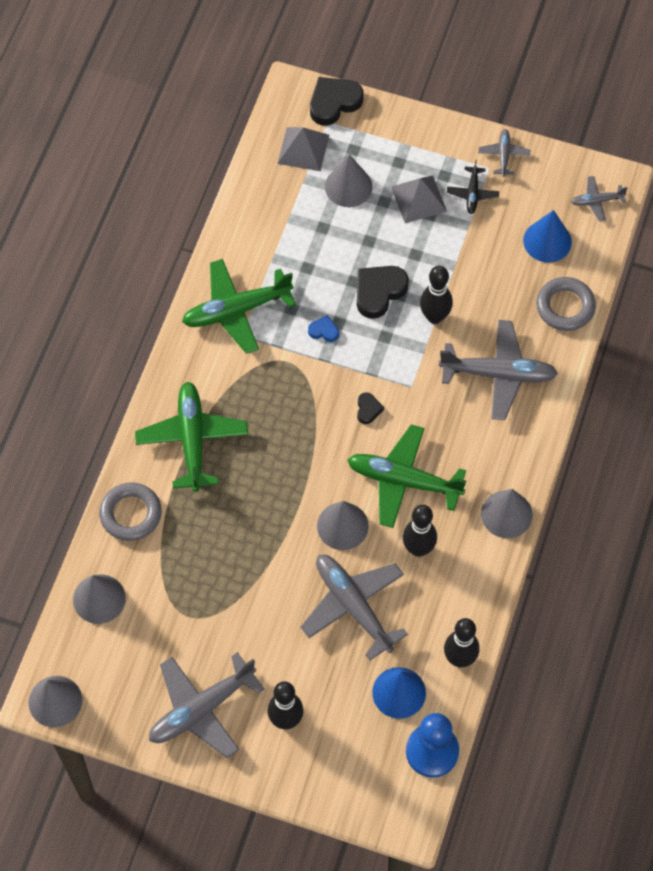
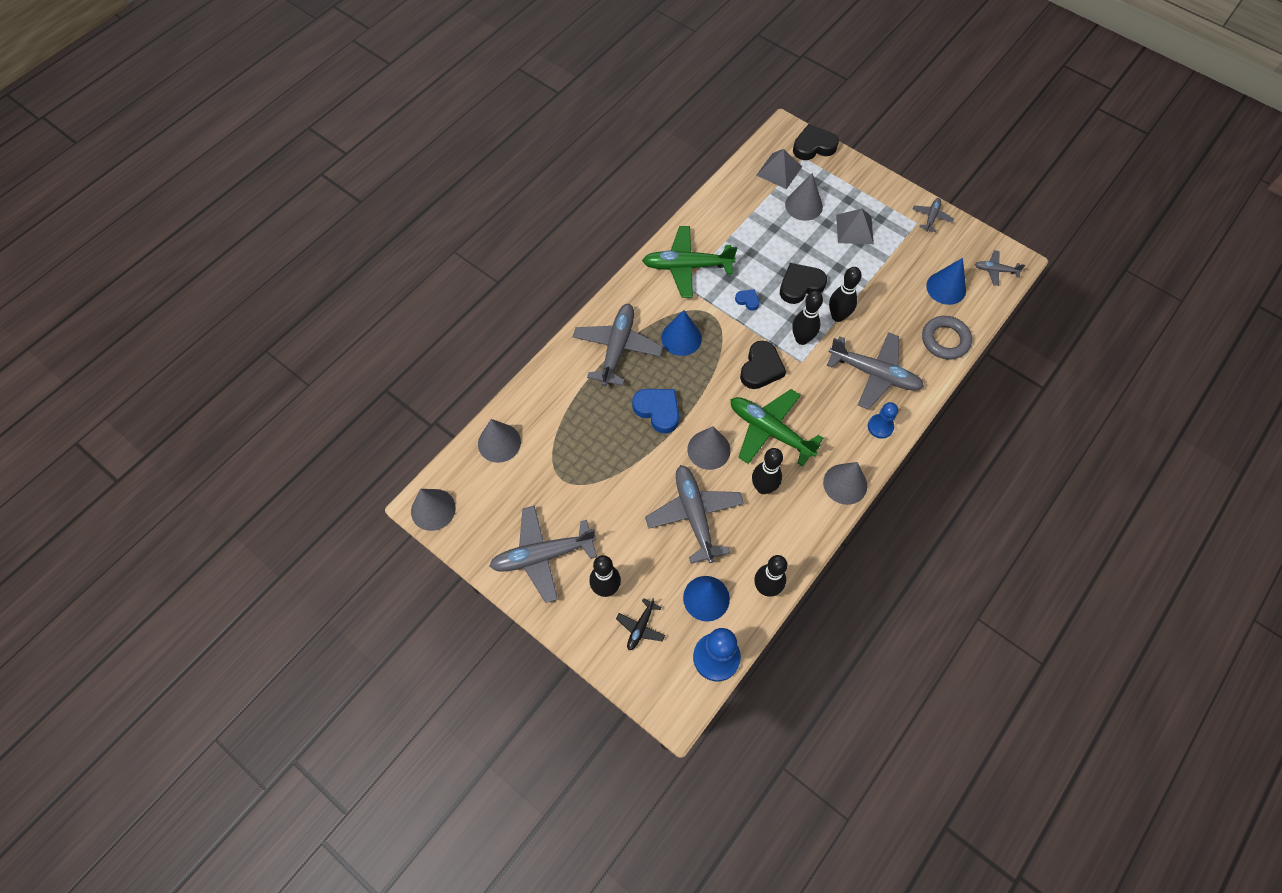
camera: 20 degrees right, 0 degrees up
(131, 514) = (549, 387): grey ring -> none
(192, 439) = (617, 348): green plane -> grey plane
(262, 402) = (681, 338): none -> blue cone
(268, 499) = (658, 410): none -> blue heart
(368, 409) = (761, 368): black heart -> black heart, size x1.95
(402, 358) = (802, 339): none -> black bowling pin
(472, 194) = (897, 237): black plane -> black plane (640, 627)
(524, 435) = (880, 427): none -> blue pawn

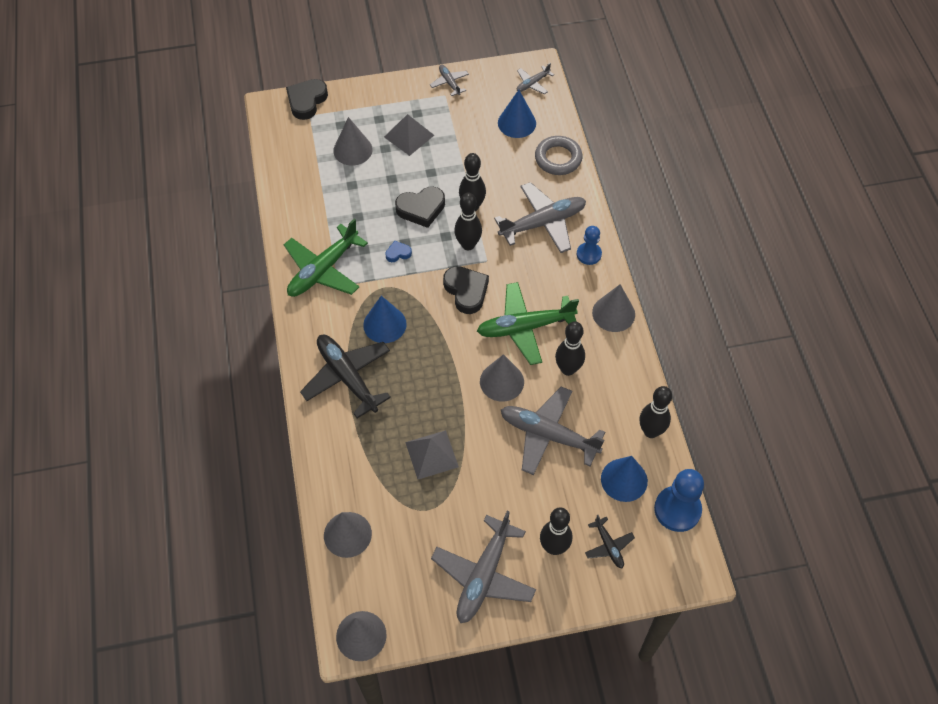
camera: 50 degrees left, 5 degrees down
(617, 348) = (347, 377): grey plane -> black plane
(658, 410) = (433, 391): blue heart -> none
(779, 170) = (303, 140): grey pyramid -> grey pyramid (431, 454)
(800, 286) = (421, 209): black heart -> black heart turned 120 degrees counterclockwise

